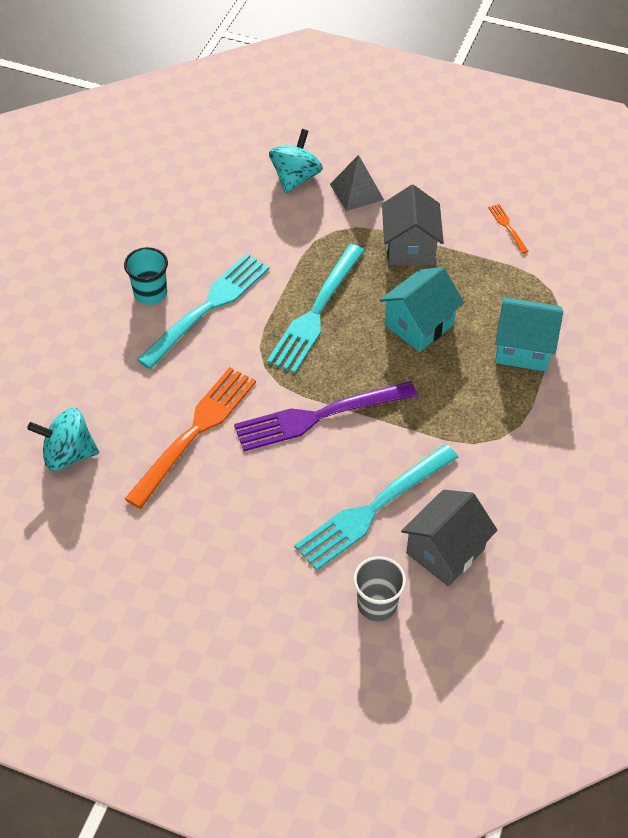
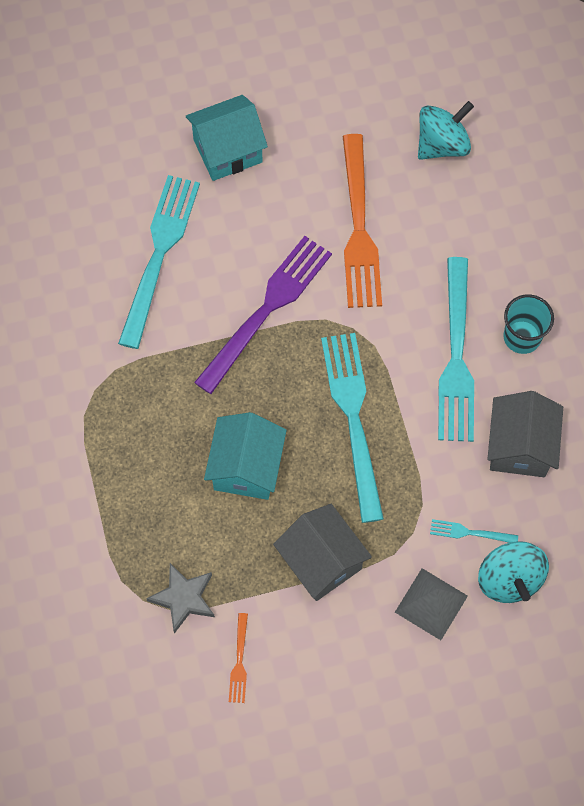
camera: 145 degrees right, 15 degrees up
(297, 211) = (470, 533): none -> turquoise fork
(377, 604) = (102, 179): grey cup -> none
(445, 551) = (77, 254): grey house -> grey house (519, 447)
(507, 227) = (239, 661): orange fork -> orange fork turned 60 degrees clockwise
(521, 277) = (183, 598): none -> grey star
(523, 348) = (130, 505): turquoise house -> turquoise house (228, 151)

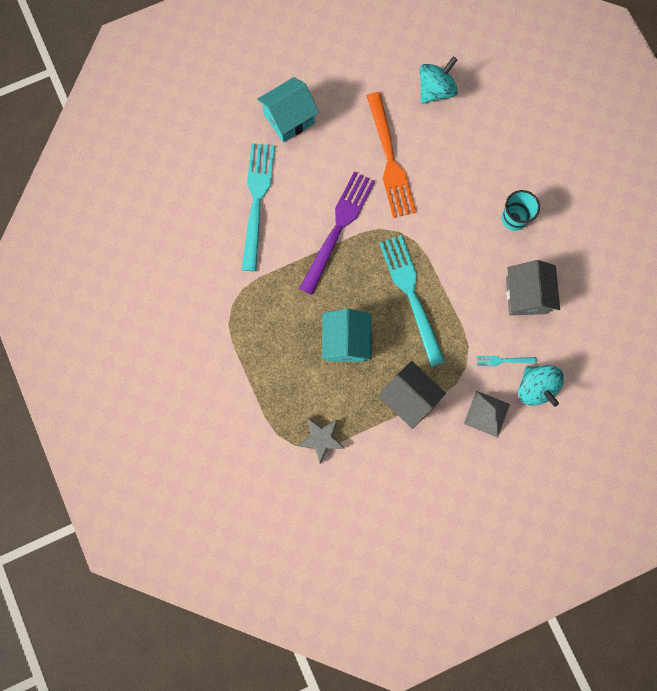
camera: 10 degrees left, 10 degrees up
(239, 661) = (367, 475): orange fork -> none
(456, 356) = (472, 240): turquoise fork -> none

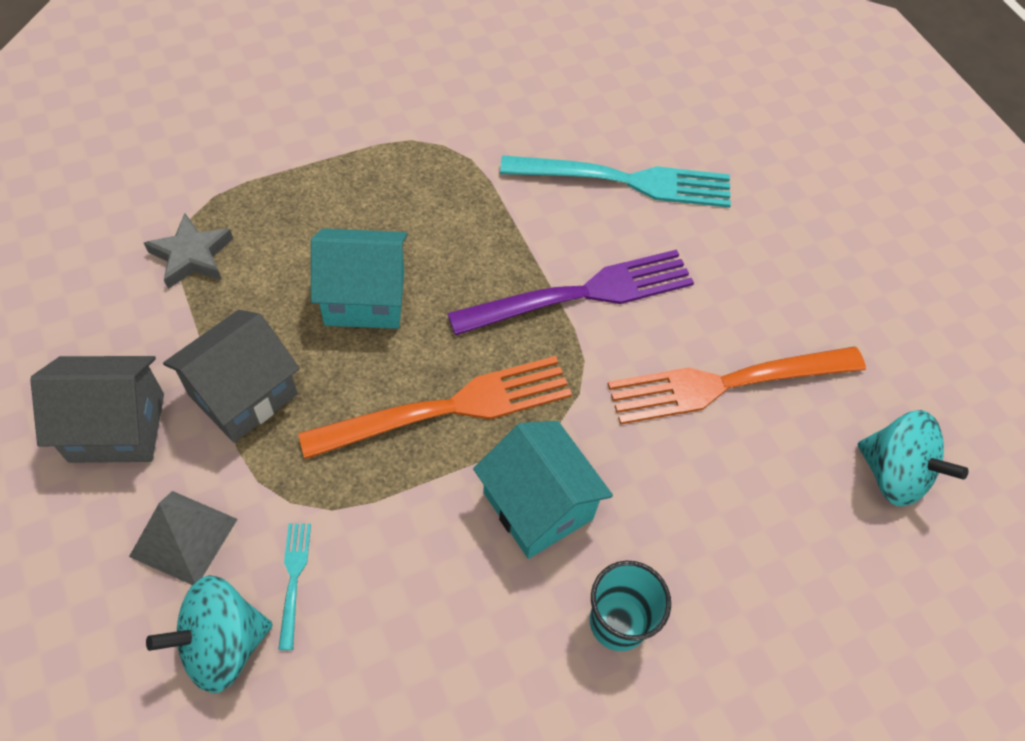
camera: 85 degrees right, 20 degrees down
(289, 119) = (784, 229): turquoise house -> turquoise house (538, 506)
(338, 228) = (581, 294): purple fork -> purple fork turned 45 degrees counterclockwise
(411, 295) = (448, 408): turquoise fork -> orange fork
(526, 295) = (437, 638): grey house -> grey house (117, 427)

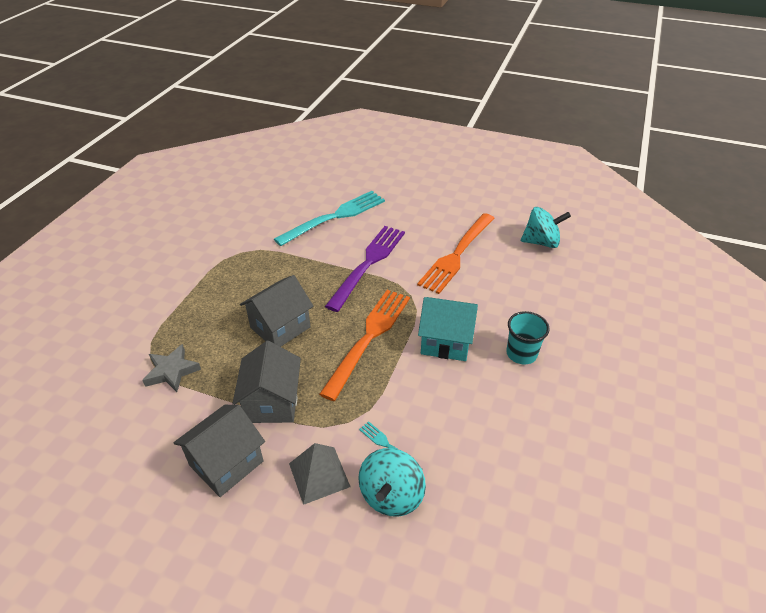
camera: 40 degrees left, 15 degrees down
(364, 298) = (280, 327): turquoise house -> grey house

